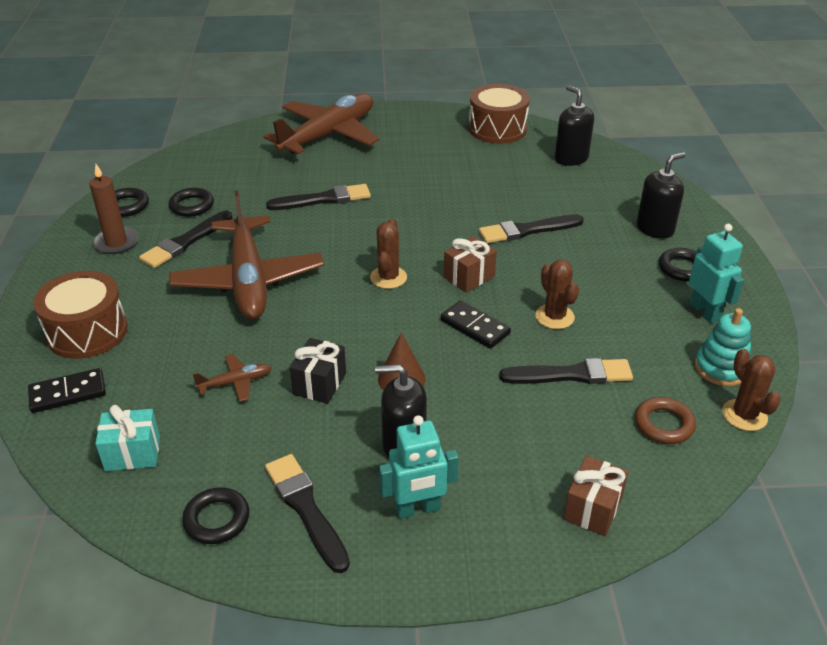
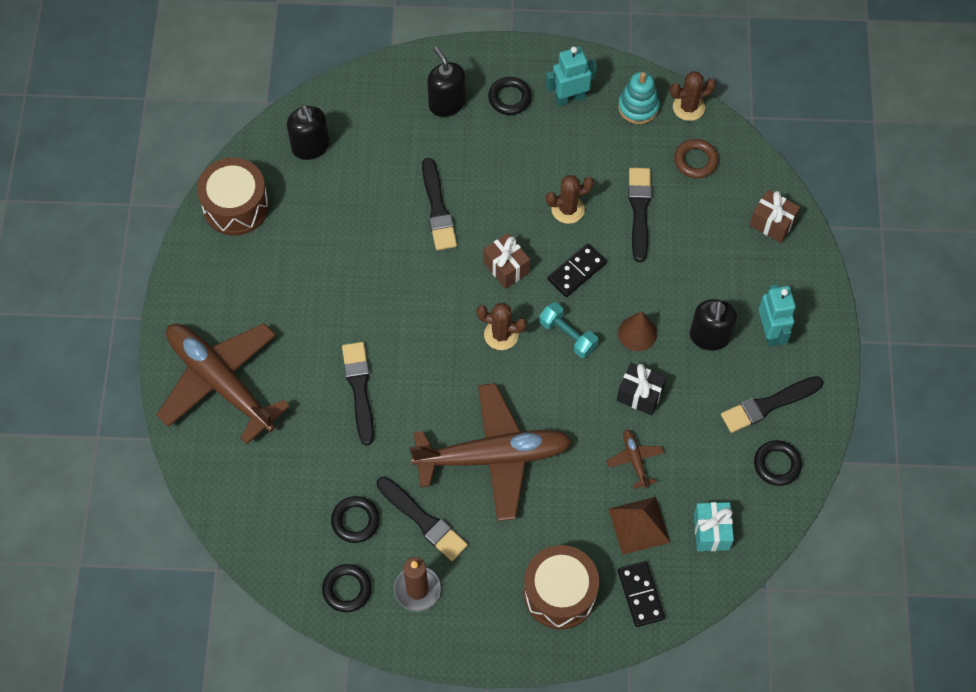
camera: 85 degrees left, 25 degrees up
(153, 389) = (639, 525): none -> brown pyramid
(392, 324) = (568, 335): none -> turquoise dumbbell
(571, 158) = (310, 147): black soap dispenser -> black soap dispenser turned 90 degrees counterclockwise

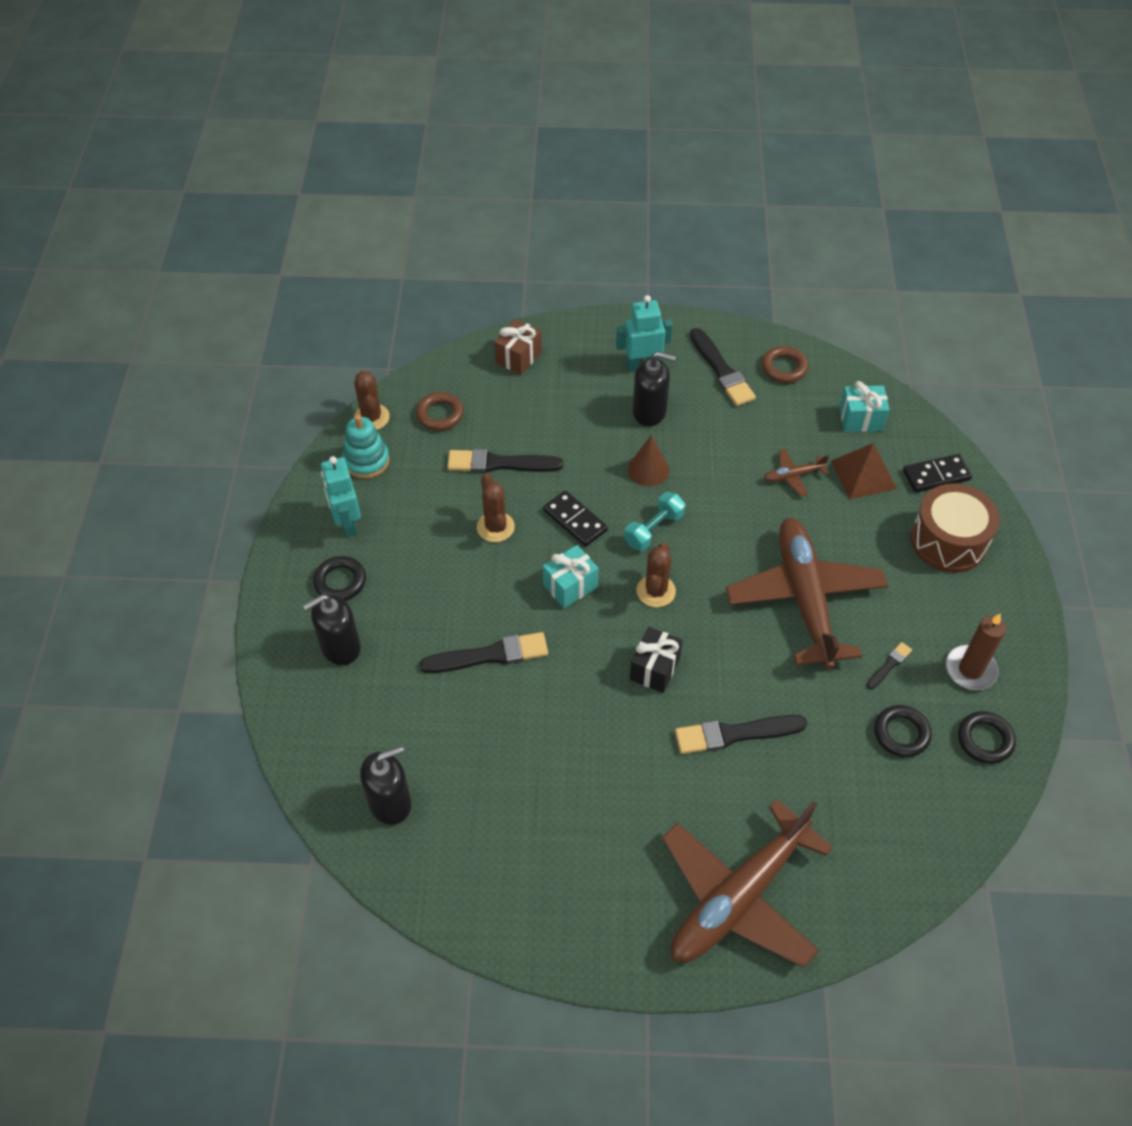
camera: 90 degrees left, 10 degrees down
(236, 206) = (476, 893): brown drum -> none
(423, 520) = (889, 665): black brush -> black brush, size x0.51
(506, 267) = (570, 586): brown gift -> turquoise gift
(640, 395) = (719, 470): black gift -> black gift (654, 669)
(777, 464) = (784, 368): black ring -> brown ring

